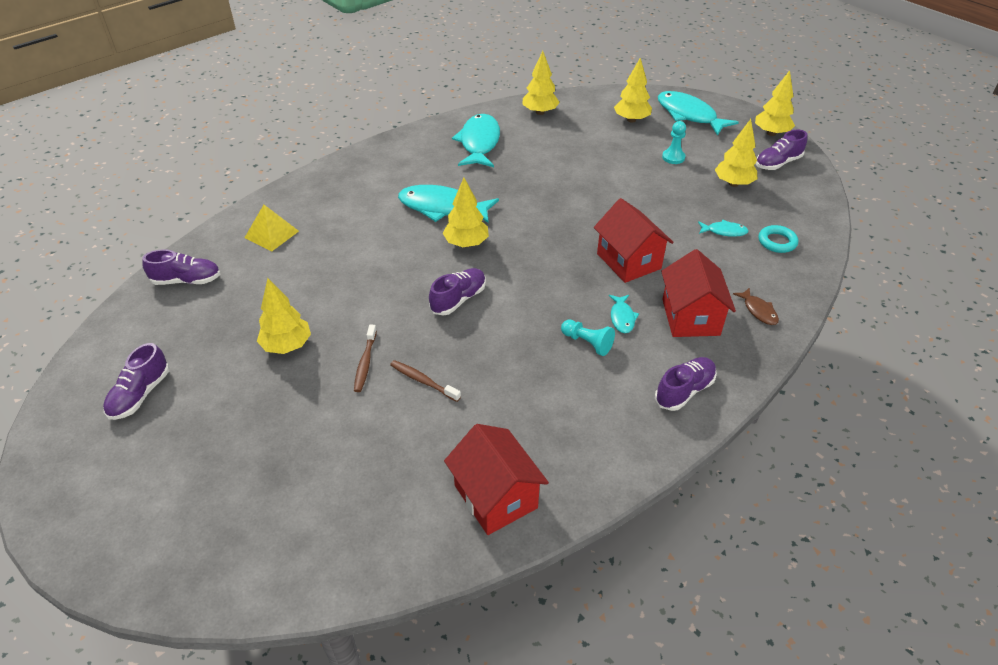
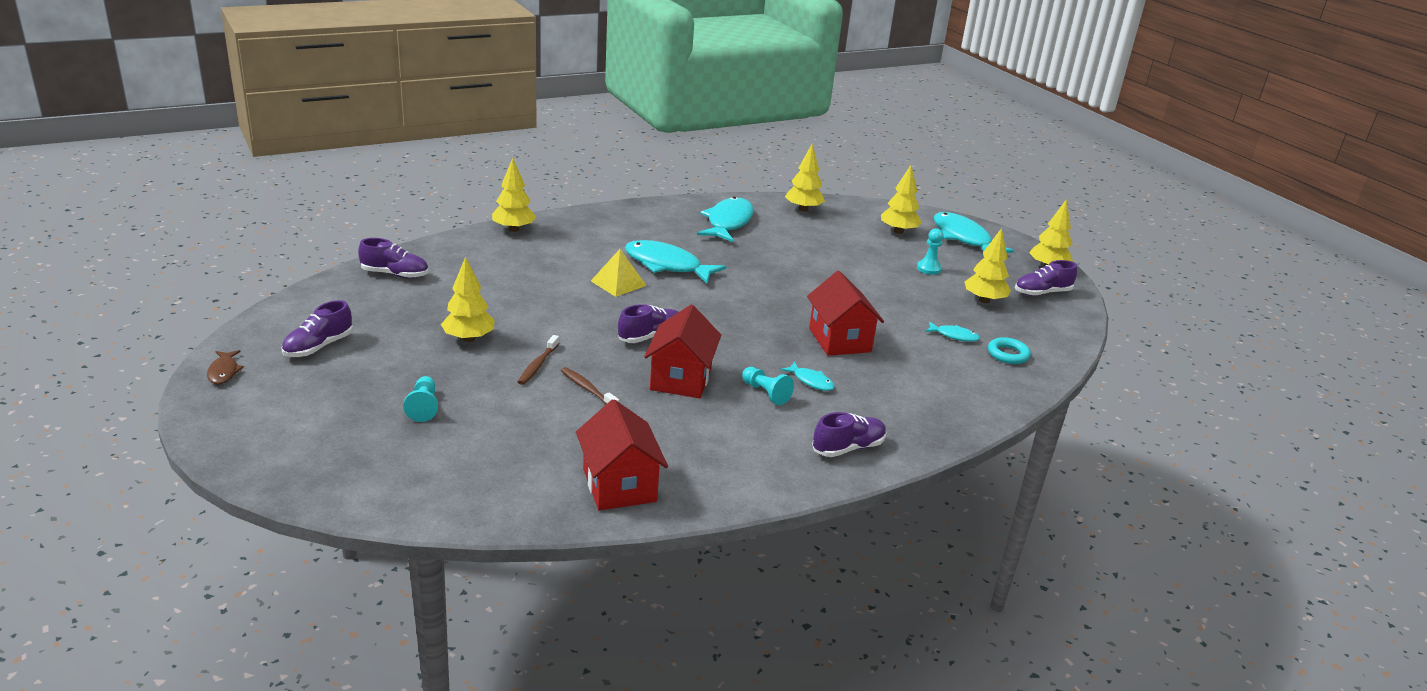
camera: 10 degrees right, 15 degrees down
(271, 234) = (489, 255): yellow pyramid -> yellow pyramid (618, 283)
(272, 446) = (423, 407): none -> turquoise pawn
(466, 243) = (678, 296): yellow tree -> yellow tree (513, 229)
(622, 317) = (811, 381): turquoise fish -> turquoise fish turned 60 degrees counterclockwise
(690, 317) = (883, 394): red house -> red house (681, 379)
(758, 311) = (959, 403): brown fish -> brown fish (224, 372)

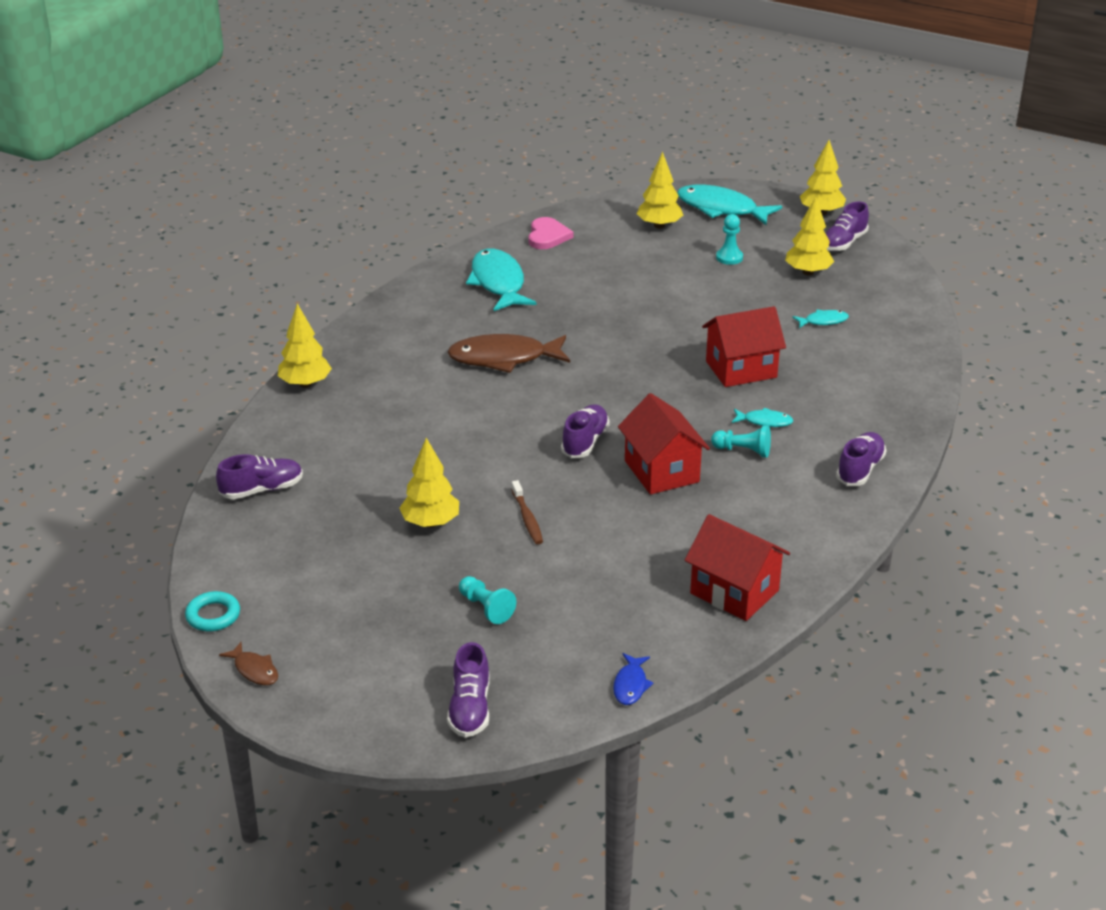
camera: 30 degrees left, 5 degrees up
(318, 347) = (305, 600): purple shoe -> purple shoe (470, 709)
(444, 510) = (630, 685): none -> blue fish
(587, 389) = (599, 520): brown toothbrush -> none
(618, 283) = (485, 399): yellow pyramid -> none
(667, 265) = (503, 358): turquoise fish -> brown fish
(803, 209) = (547, 236): yellow tree -> pink heart
(839, 340) = (741, 369): red house -> red house turned 60 degrees counterclockwise
(1008, 354) = (881, 320): turquoise ring -> turquoise ring (213, 615)

